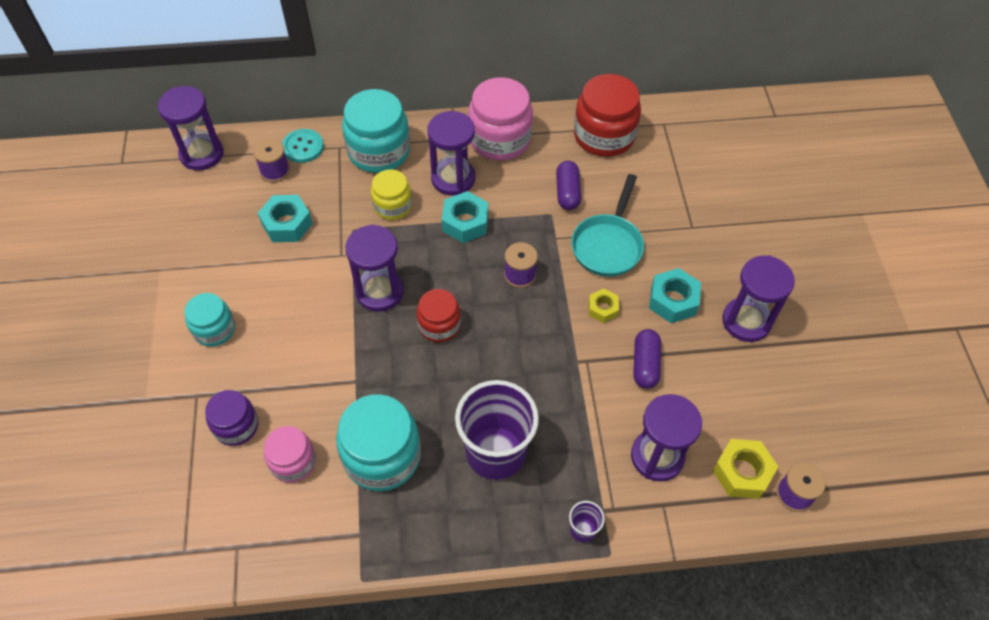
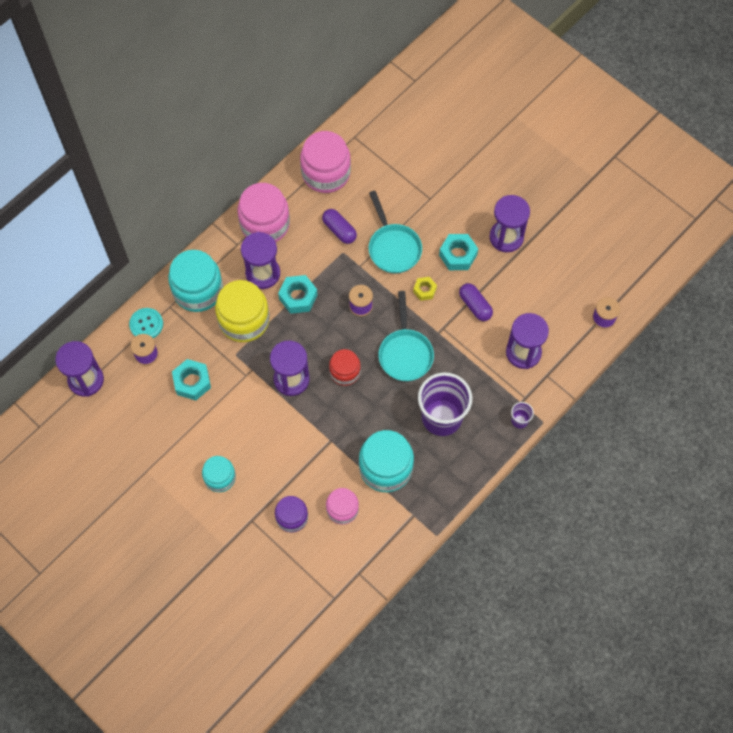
camera: 40 degrees left, 10 degrees up
(392, 206) = (244, 320): yellow jar -> yellow jar, size x1.69
(521, 355) = (405, 353): none -> turquoise pan
(604, 136) = (326, 173): red jar -> pink jar
(742, 472) = (570, 327): yellow nut -> none

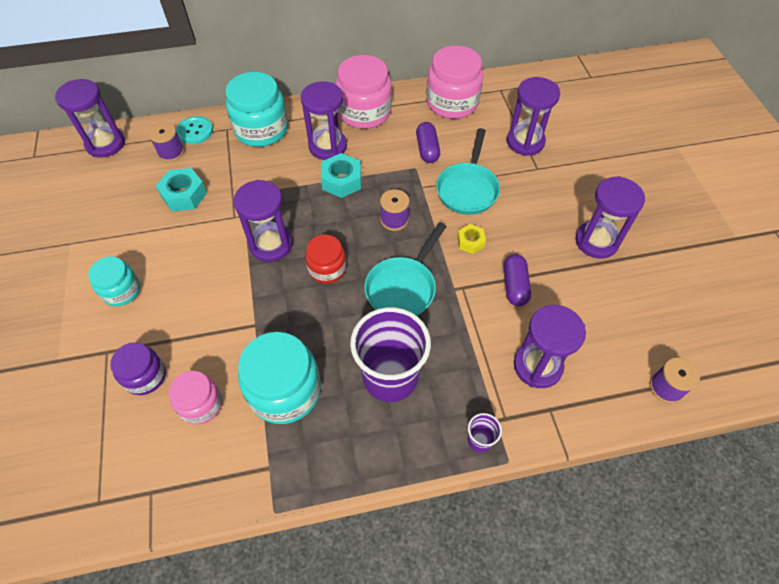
camera: 35 degrees right, 10 degrees down
(244, 320) = (277, 172): yellow jar -> none
(406, 179) = (525, 142): none -> purple hourglass
(458, 255) = (530, 230): turquoise nut -> none

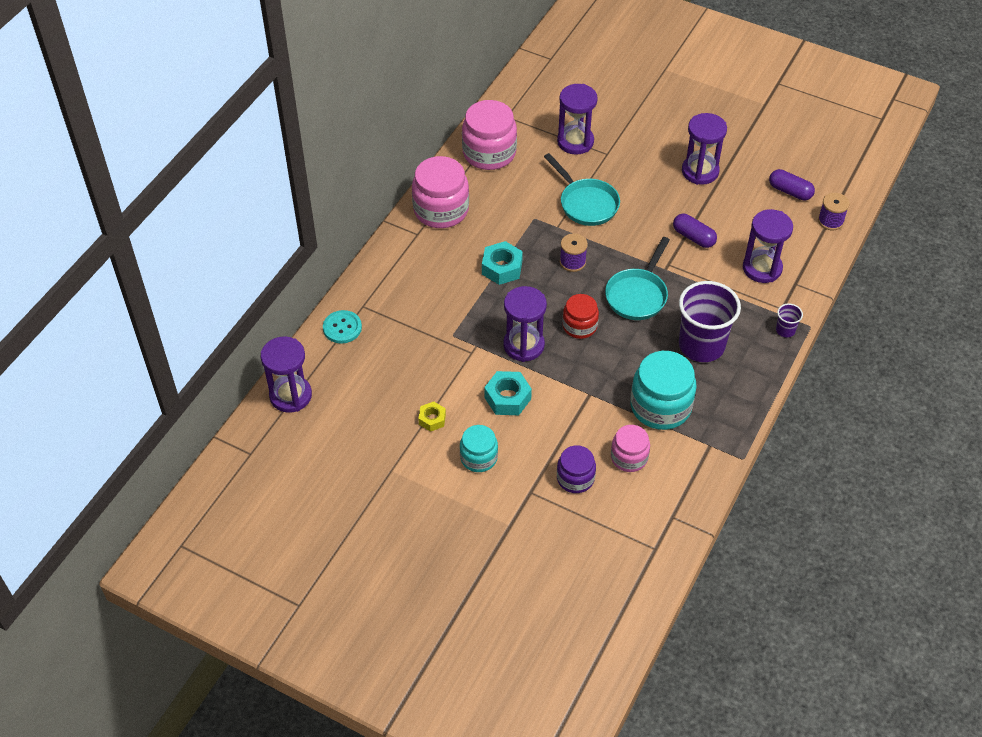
camera: 50 degrees left, 5 degrees down
(171, 152) = (352, 356): purple spool -> none
(184, 195) = (413, 372): turquoise nut -> turquoise nut (507, 398)
(261, 129) = (389, 284): turquoise jar -> none
(328, 146) = (455, 255): purple hourglass -> none
(403, 287) = (638, 295): turquoise pan -> turquoise pan turned 45 degrees clockwise
(427, 149) = (523, 199): purple capsule -> purple capsule (790, 191)
(470, 242) = (635, 234): yellow nut -> yellow nut (432, 419)

